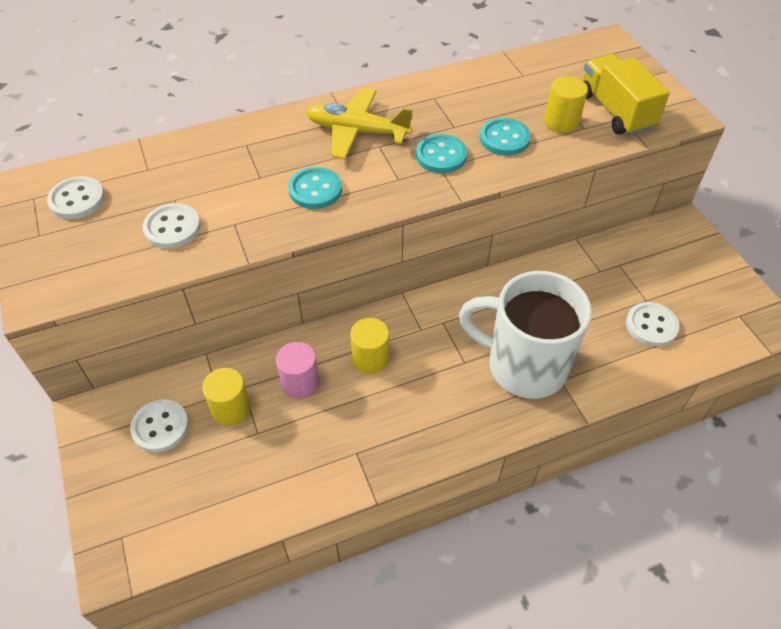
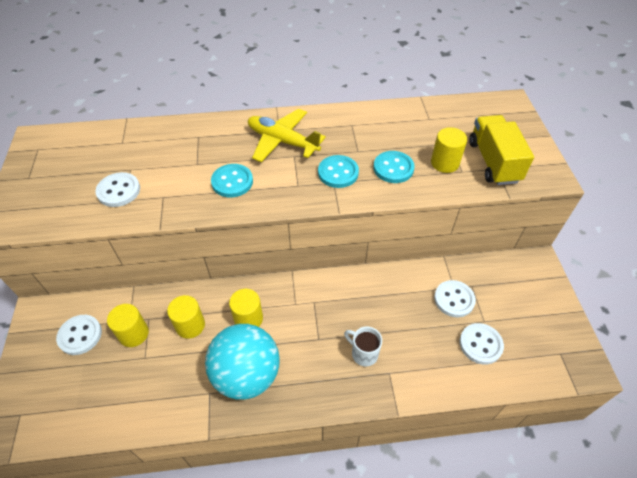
camera: 15 degrees right, 0 degrees up
(77, 199) = (65, 156): white button -> white button (454, 299)
(300, 383) = (190, 325): pink cylinder -> yellow cylinder
(394, 421) = (246, 375): none -> turquoise ball
(523, 366) = (363, 353): white mug -> white mug, size x0.42

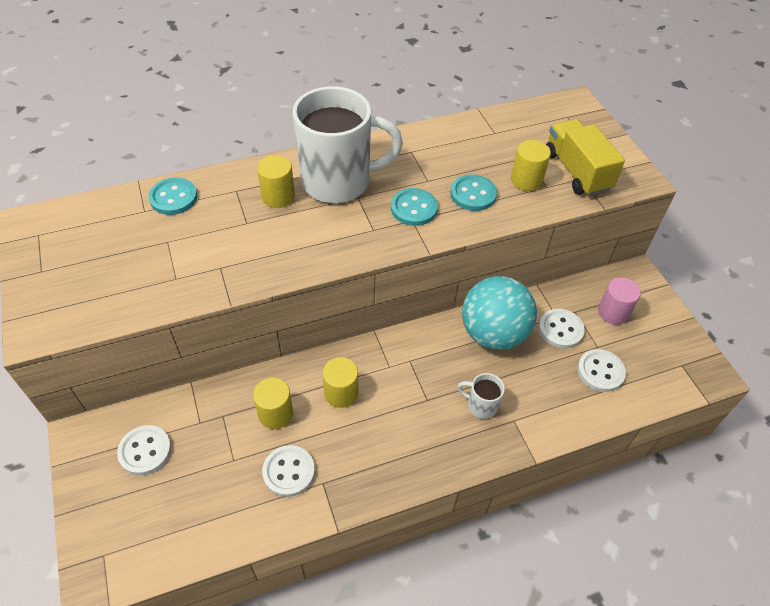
camera: 15 degrees left, 0 degrees up
(119, 191) = (163, 269): white button -> white button (289, 472)
(133, 334) = (211, 436): yellow cylinder -> yellow cylinder (278, 196)
(232, 182) = (296, 237): turquoise button -> turquoise button (173, 198)
(246, 375) = (359, 454): turquoise ball -> turquoise ball (493, 333)
(282, 141) = (338, 182): yellow plane -> white mug
(507, 293) = (613, 312): none -> pink cylinder

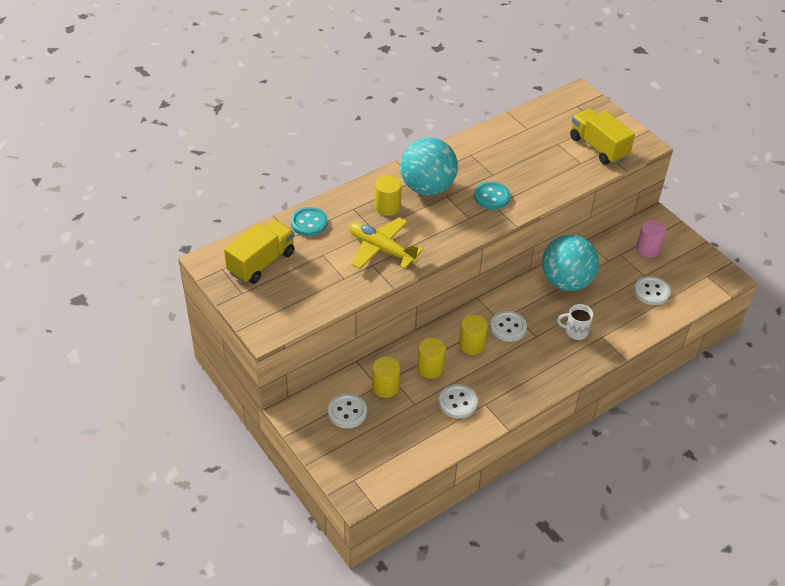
camera: 15 degrees left, 5 degrees down
(88, 236) = (261, 262): none -> yellow truck
(242, 249) = (381, 249): none -> yellow plane
(338, 182) = (427, 188): white mug -> turquoise ball
(473, 194) = (530, 178): turquoise button -> none
(526, 180) = (564, 161): yellow cylinder -> yellow cylinder (385, 387)
(560, 329) = (614, 269): white button -> white button (508, 327)

